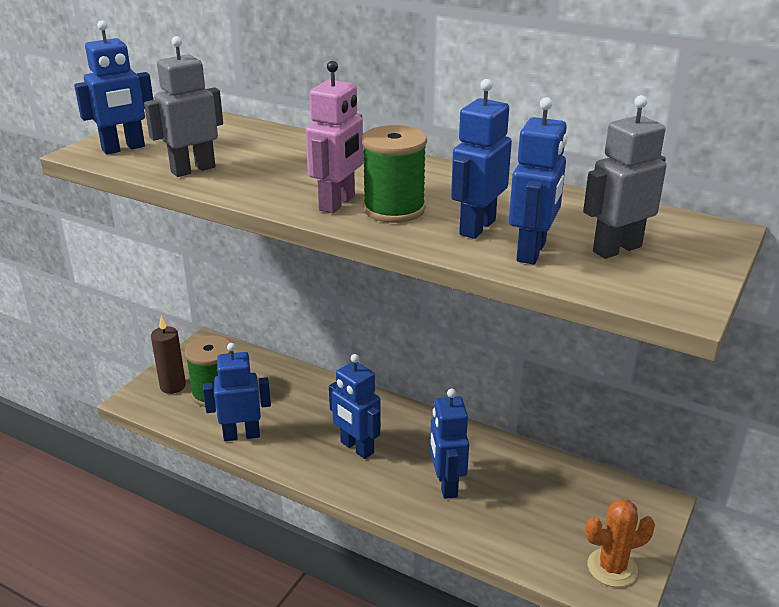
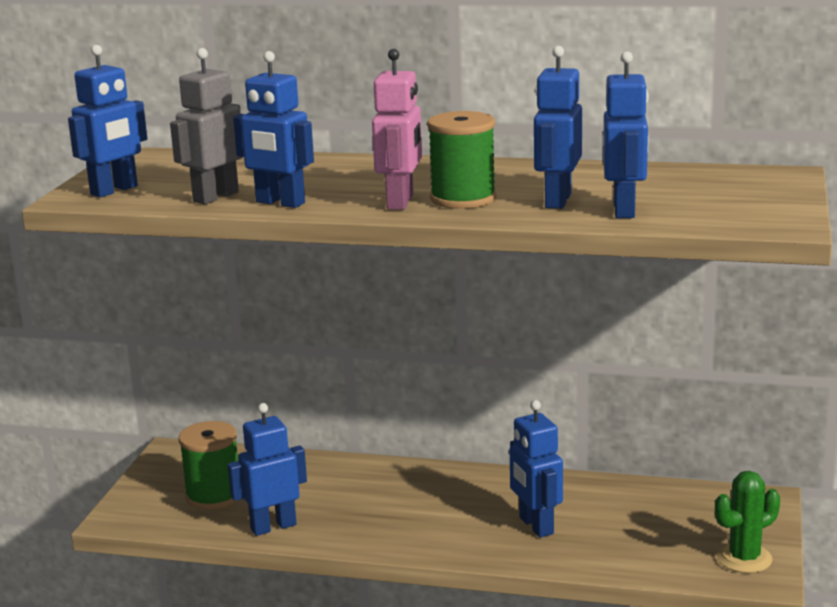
camera: 15 degrees left, 10 degrees down
(173, 386) = (156, 498): brown candle -> none
(356, 448) = (416, 513): blue robot -> blue robot (280, 203)
(612, 568) = (744, 559): orange cactus -> green cactus
(616, 249) = (701, 198): grey robot -> none

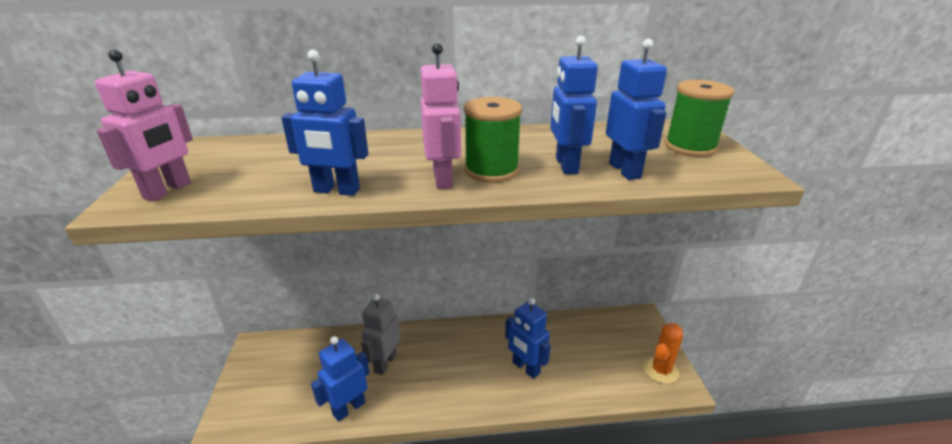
camera: 20 degrees left, 10 degrees up
(114, 190) = (168, 190): blue robot -> pink robot
(214, 496) = (296, 384): green spool -> green spool (690, 147)
(215, 197) = (272, 189): grey robot -> grey robot (385, 363)
(744, 559) = (661, 370): green cactus -> orange cactus

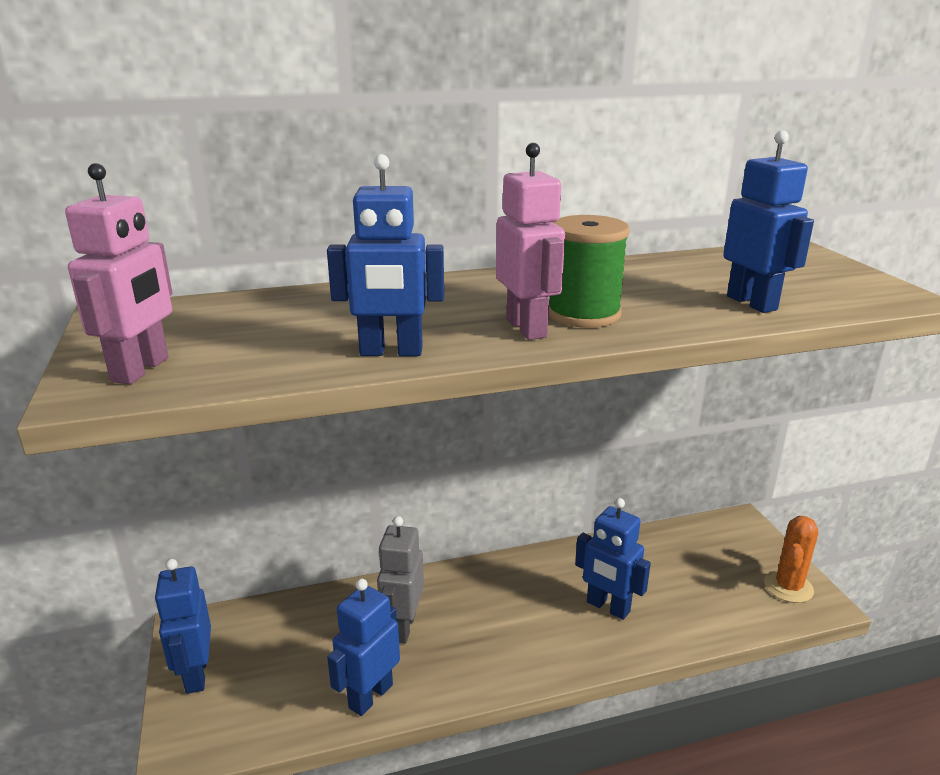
camera: 10 degrees left, 5 degrees down
(566, 165) = (675, 302): blue robot -> blue robot (196, 674)
(690, 147) = (813, 272): green spool -> none

